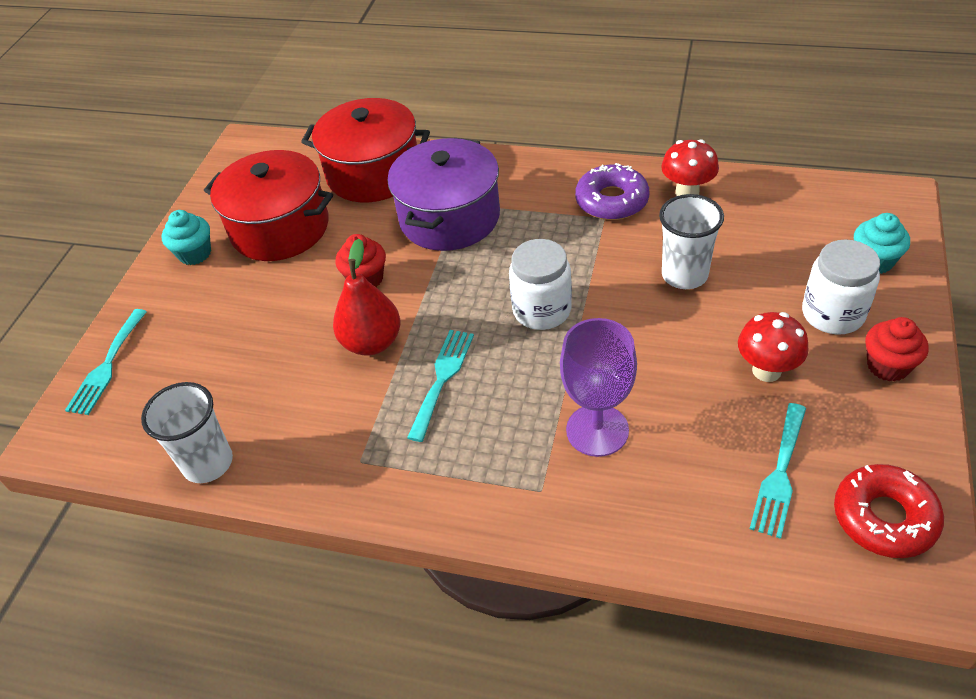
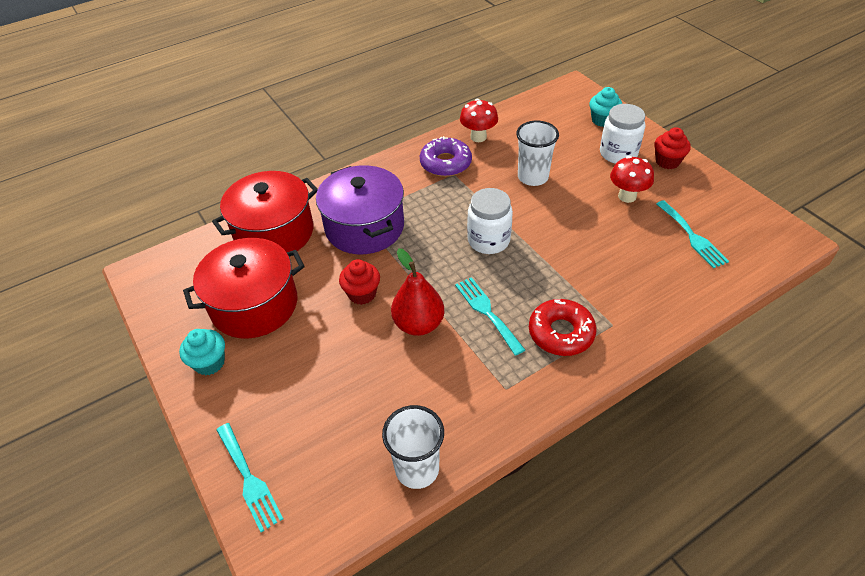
camera: 50 degrees left, 0 degrees up
(597, 430) = (597, 277): purple goblet -> none
(884, 517) = (748, 224): red donut -> red donut (561, 333)

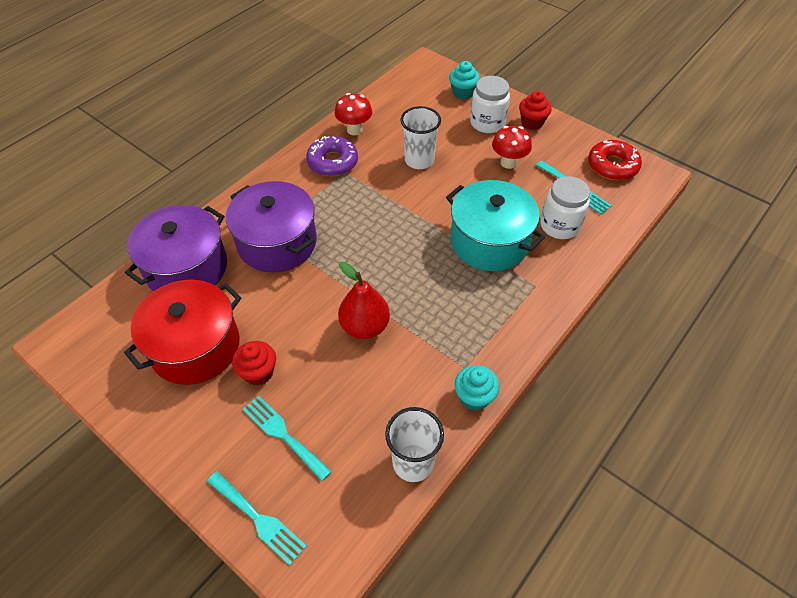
camera: 20 degrees left, 5 degrees up
(209, 363) = (172, 417): turquoise cupcake -> turquoise cupcake (474, 397)
(274, 232) = (186, 268): red pot -> purple pot
(362, 294) = (300, 310): red cupcake -> red cupcake (258, 372)
(487, 312) = (423, 300): turquoise fork -> turquoise fork (283, 434)
(488, 240) = (400, 231): white jar -> white jar (559, 225)
(561, 333) = (494, 303): red donut -> red donut (612, 166)
(578, 270) = (489, 241): none -> turquoise pot

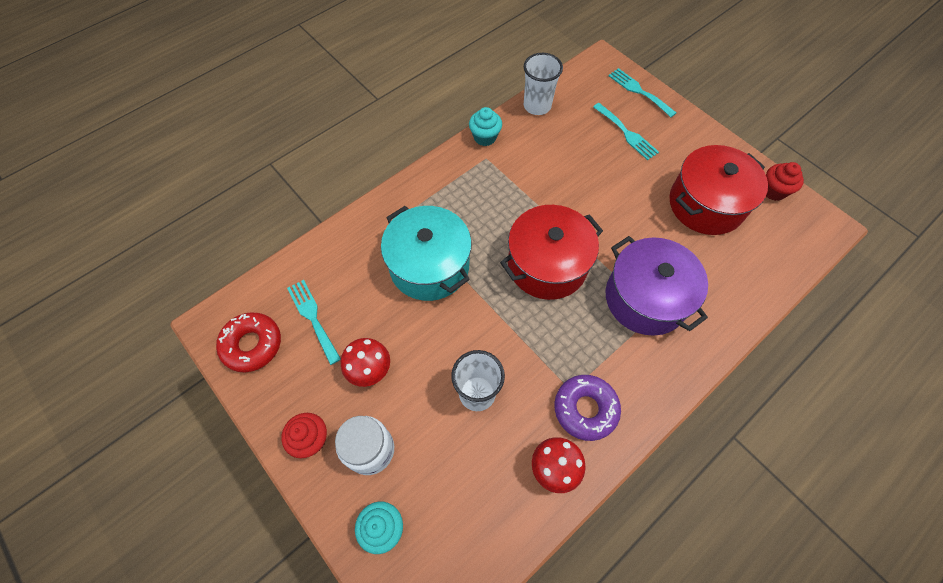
camera: 170 degrees left, 10 degrees up
(186, 268) = (733, 282): purple pot -> none
(258, 372) = (649, 177): red cupcake -> red cupcake (773, 191)
(365, 326) = (562, 200): red pear -> none
(374, 258) = (547, 265): none -> red pot
(559, 225) = (352, 273): white jar -> none

